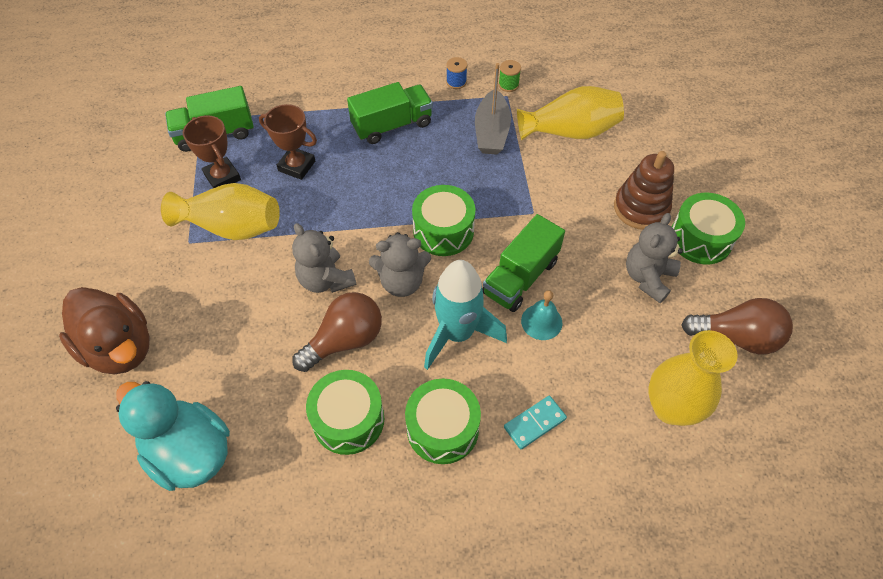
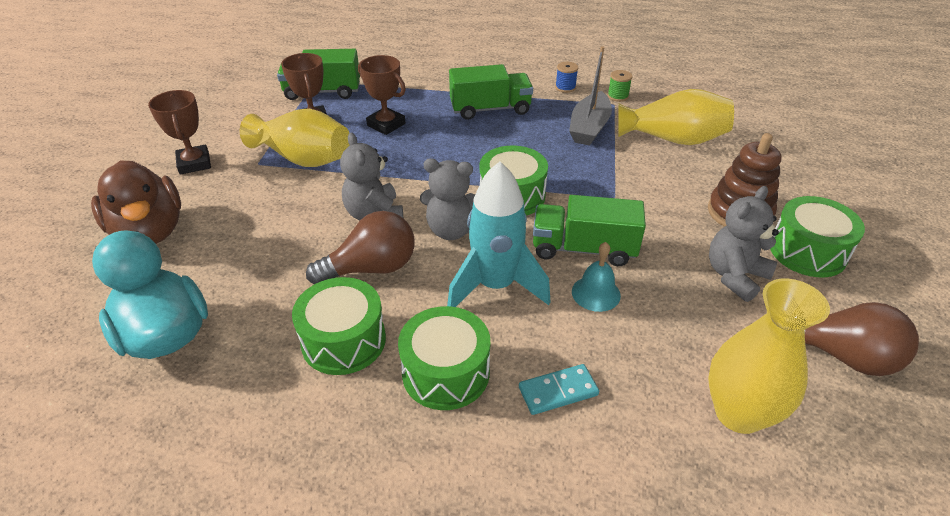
camera: 15 degrees right, 15 degrees down
(124, 255) = (194, 163): none -> brown trophy
(520, 277) = (583, 249): green truck -> green truck turned 45 degrees clockwise

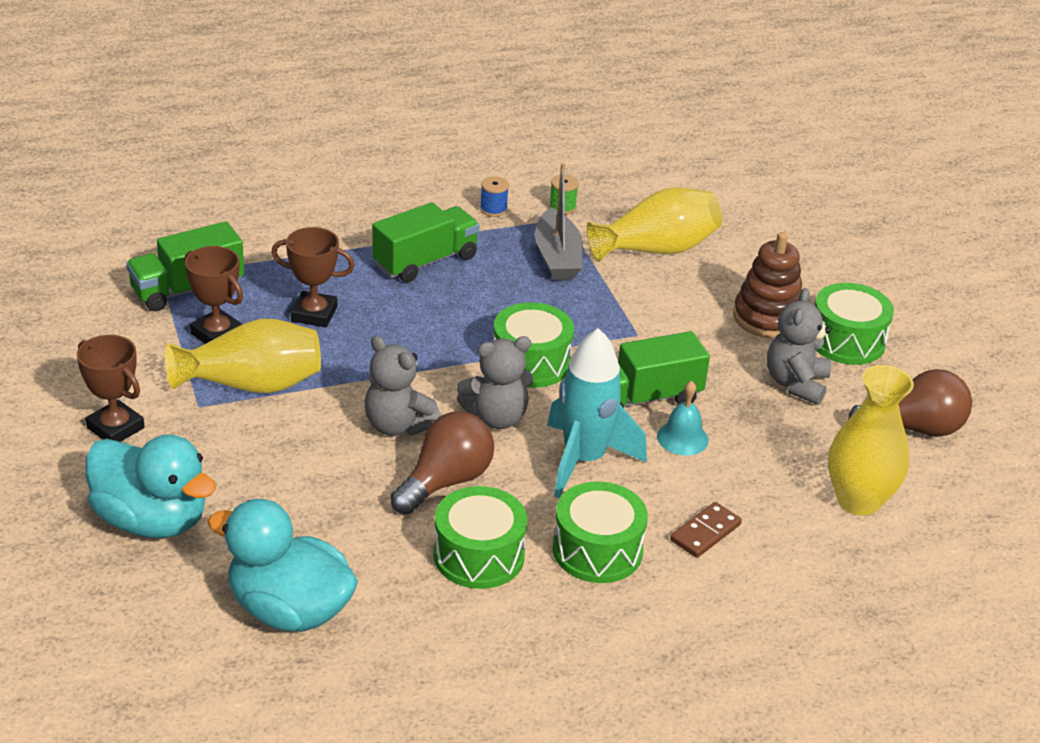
camera: 30 degrees left, 5 degrees down
(150, 231) = (152, 520): brown duck -> turquoise duck
(558, 391) = (705, 532): turquoise domino -> brown domino

